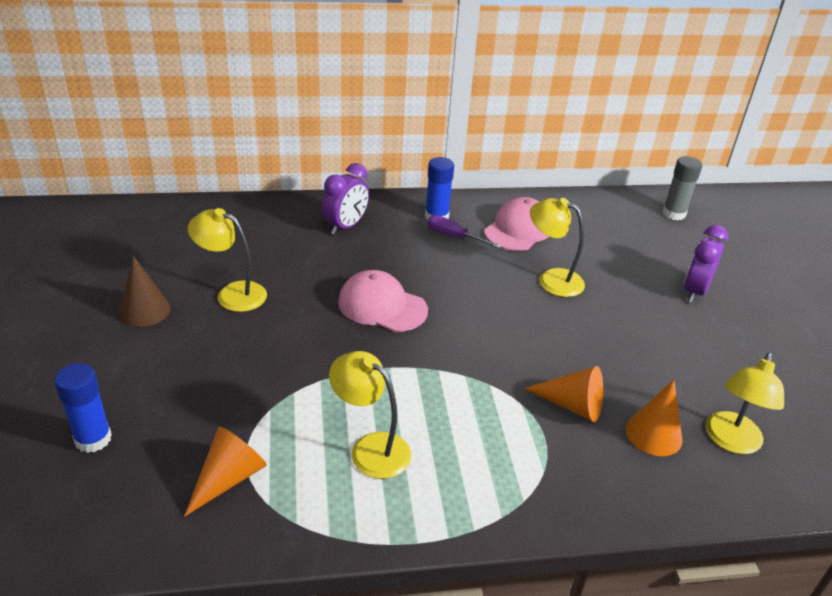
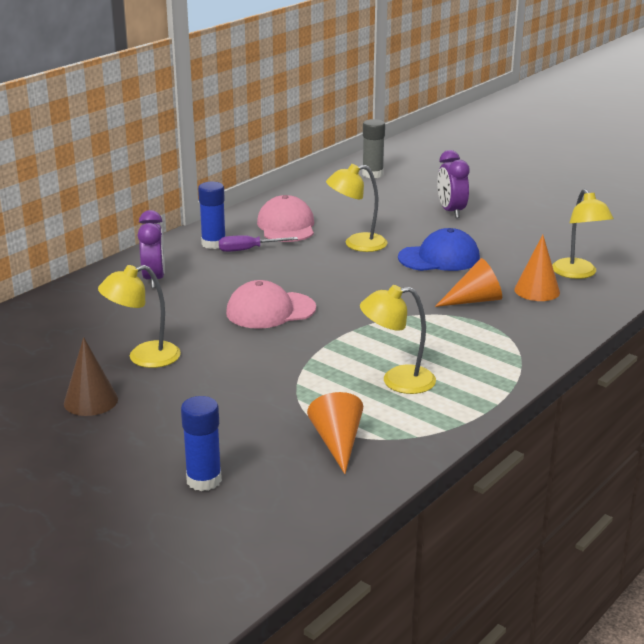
camera: 40 degrees left, 10 degrees down
(607, 336) = (439, 258): none -> blue cap

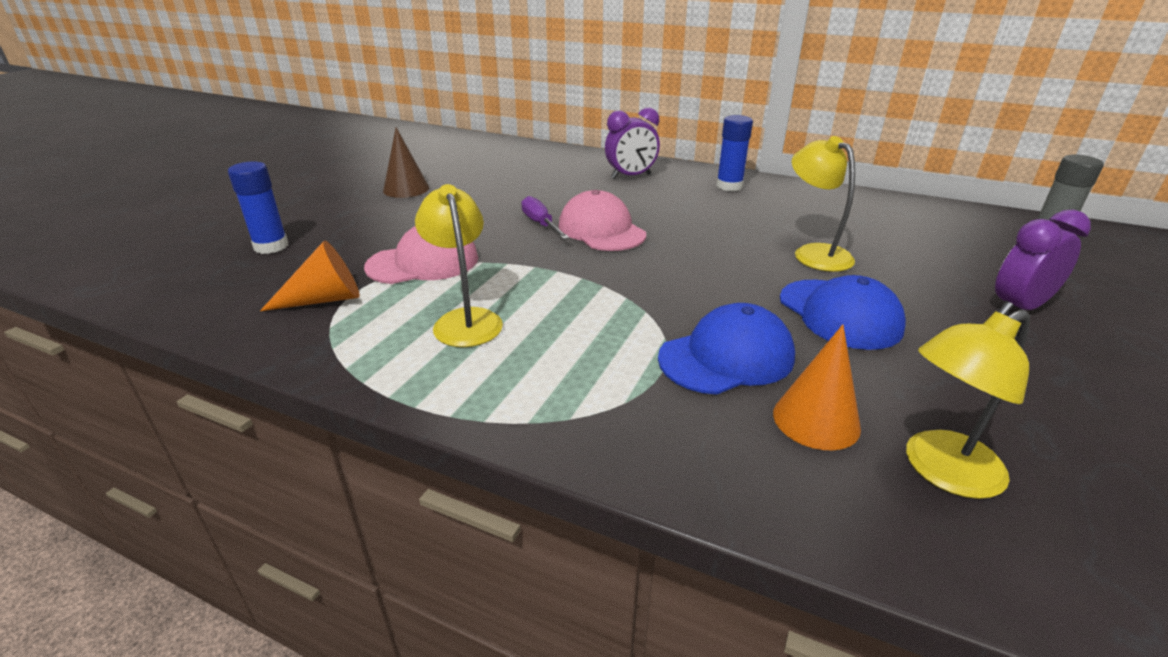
camera: 75 degrees right, 5 degrees up
(143, 357) = (482, 194): yellow lamp -> none
(248, 250) = (732, 202): purple screwdriver -> purple screwdriver (540, 224)
(286, 226) = (813, 210): pink cap -> pink cap (423, 262)
(474, 300) = (726, 357): orange cone -> blue cap

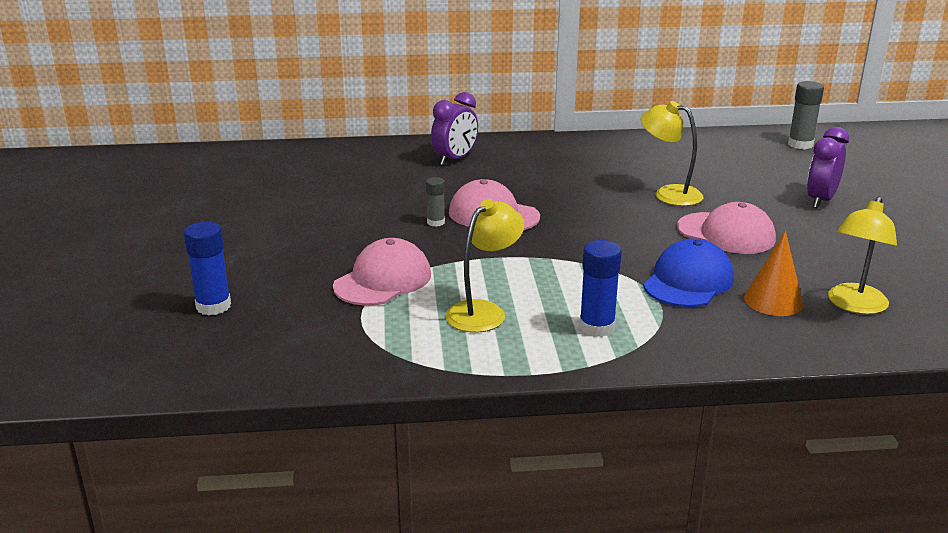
camera: 30 degrees left, 5 degrees down
(324, 299) = (345, 331): orange cone -> none
(406, 189) = (257, 220): brown cone -> none
(465, 320) = (484, 311): yellow lamp -> yellow lamp turned 90 degrees clockwise
(540, 224) = (436, 222): purple screwdriver -> grey glue stick
(729, 186) = (548, 151): blue glue stick -> blue glue stick (597, 327)
(839, 314) = (726, 233): blue cap -> pink cap

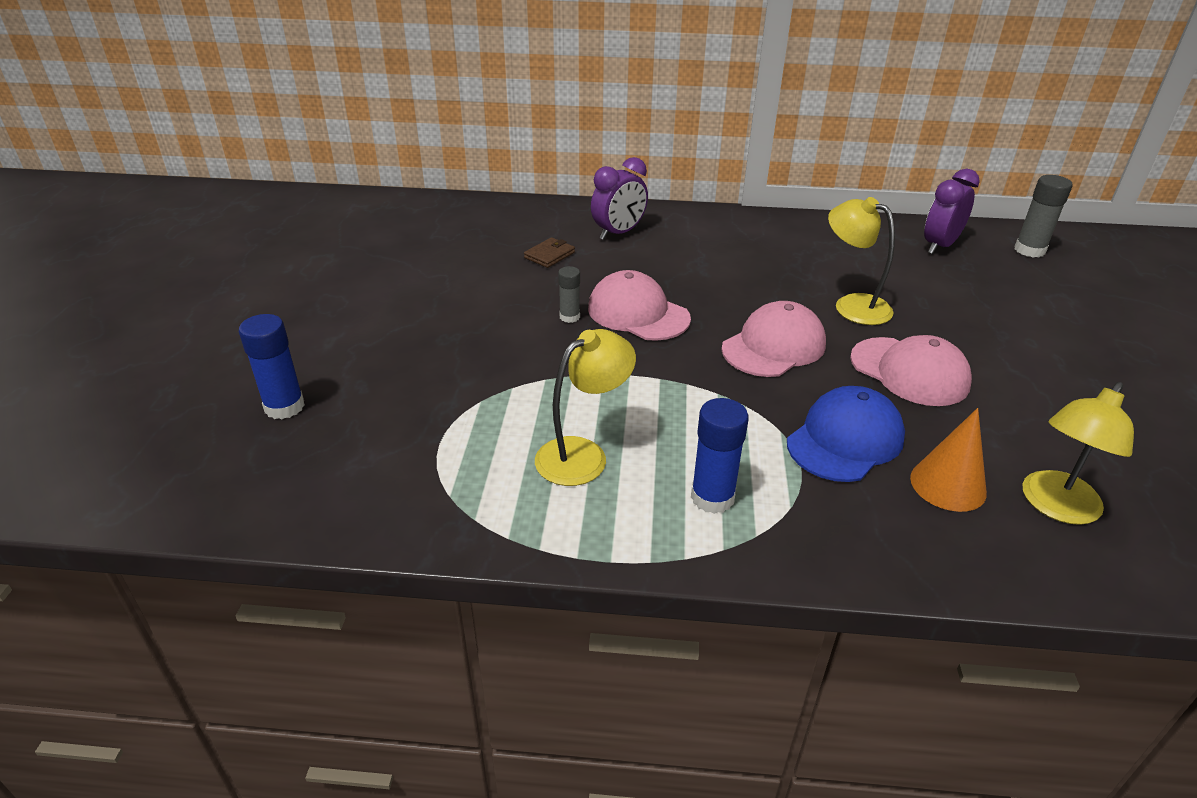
camera: 10 degrees right, 10 degrees up
(383, 280) = (482, 393): pink cap -> pink cap (773, 346)
(400, 180) = (549, 255): none -> brown wallet
(820, 200) = (1040, 335): purple clock -> purple clock (939, 246)

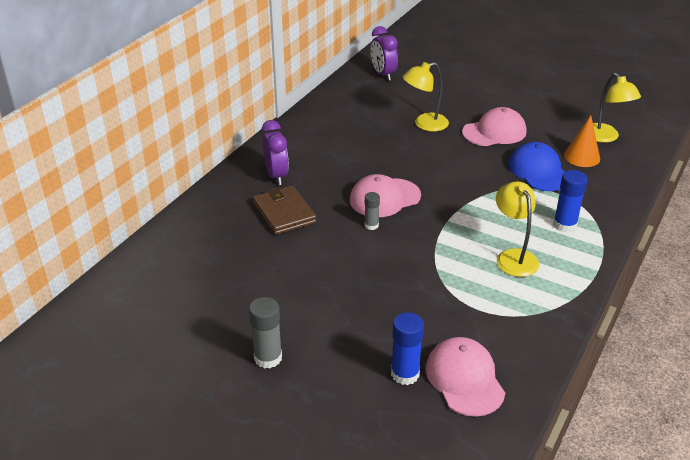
camera: 65 degrees left, 0 degrees up
(549, 255) = (284, 213): brown wallet -> brown wallet, size x1.80
(773, 346) = (449, 163): pink cap -> pink cap (464, 379)
(1029, 250) = (407, 52): grey glue stick -> grey glue stick (268, 358)

